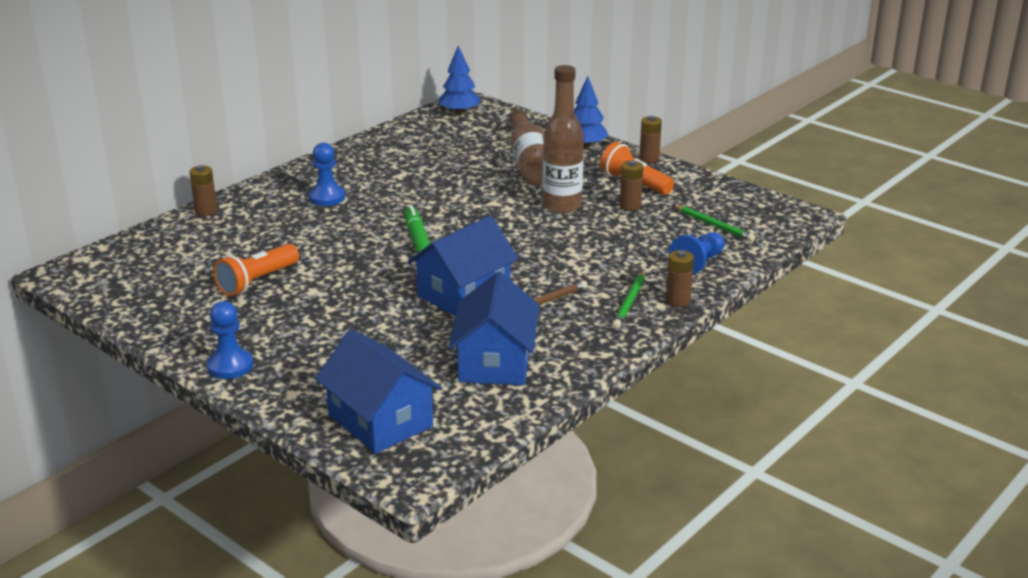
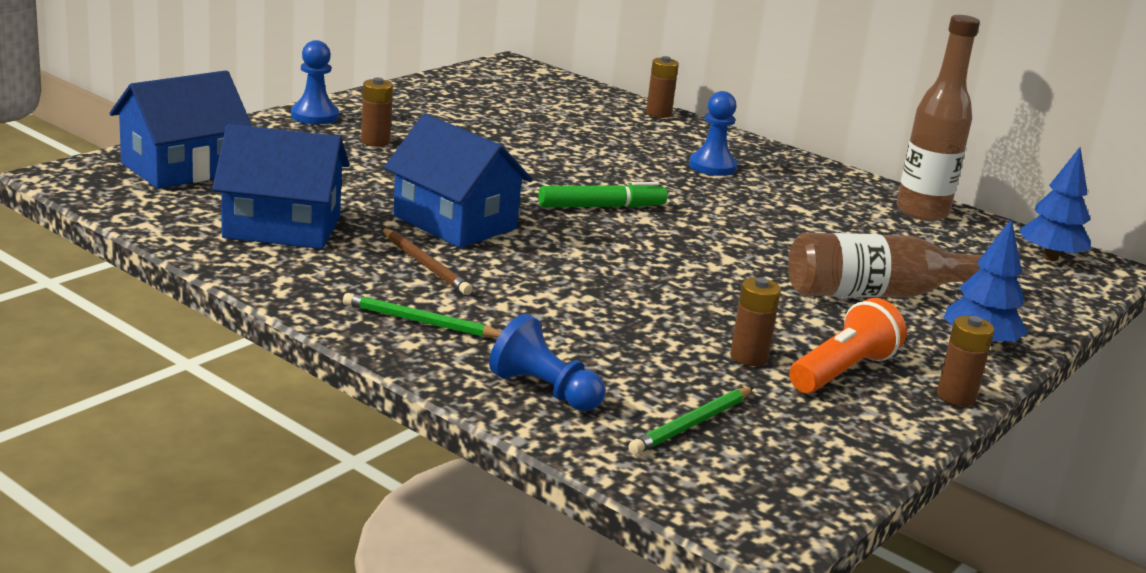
camera: 85 degrees right, 5 degrees down
(257, 281) = (491, 130): orange flashlight -> none
(562, 206) = (731, 304): brown bottle -> brown bottle (922, 212)
(678, 301) = (419, 358): brown battery -> brown battery (375, 141)

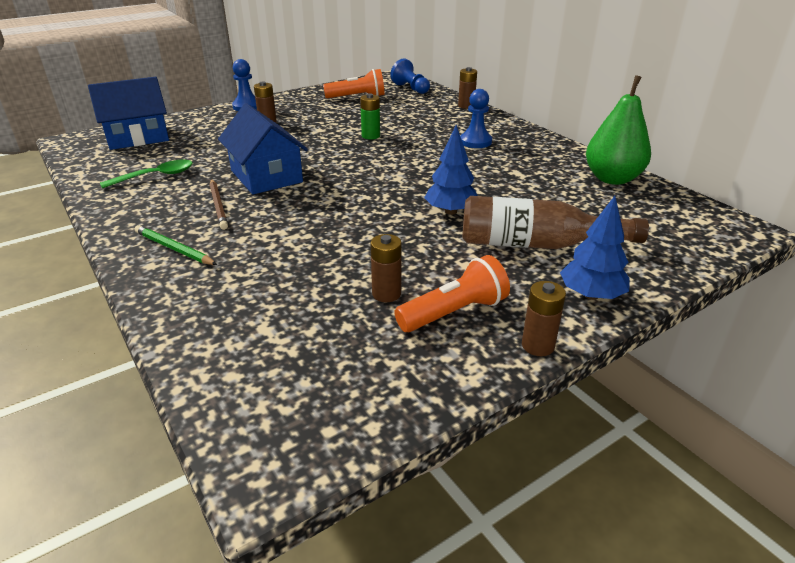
camera: 20 degrees right, 10 degrees up
(282, 227) = (155, 176): blue house -> green spoon
(481, 100) = (357, 97): none -> orange flashlight
(544, 391) = (206, 312): blue pawn -> blue pawn (411, 88)
(556, 161) = (370, 136): none -> green battery
(602, 207) = (374, 168): green marker -> none
(692, 424) = (292, 353): green pencil -> none
(922, 212) = (612, 179): brown bottle -> green pear
(1050, 257) = (700, 219): blue tree -> blue tree (451, 211)

